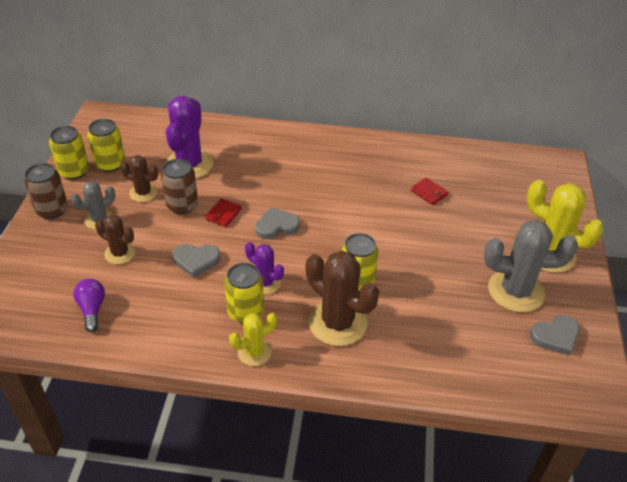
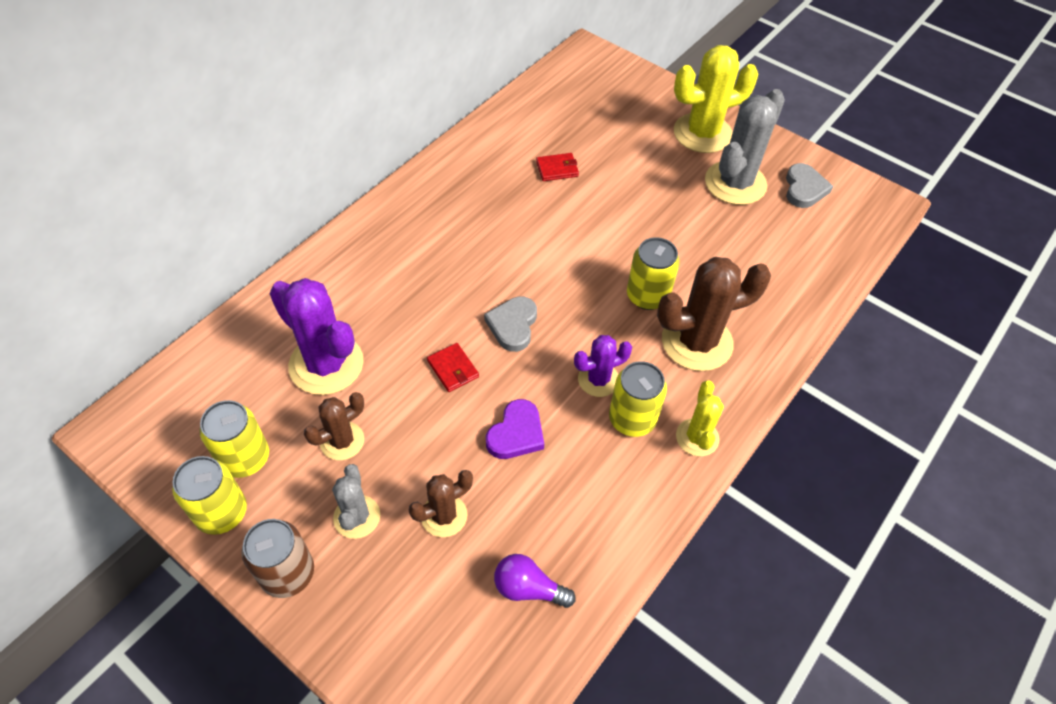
camera: 60 degrees left, 10 degrees up
(182, 205) = (402, 406): brown can -> none
(196, 261) = (516, 433): grey heart -> purple heart

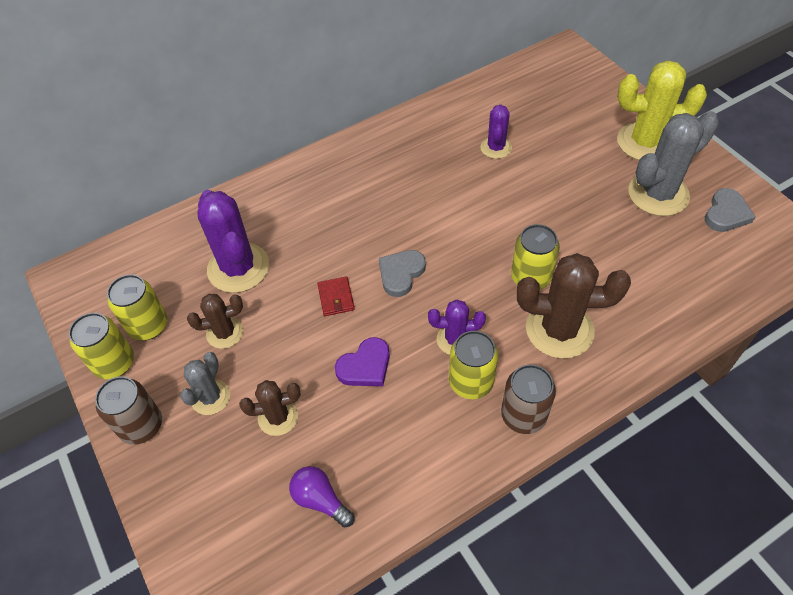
camera: 25 degrees right, 0 degrees up
(557, 169) = (496, 148): red wallet -> purple cactus
(697, 437) = (523, 415): yellow cactus -> brown can

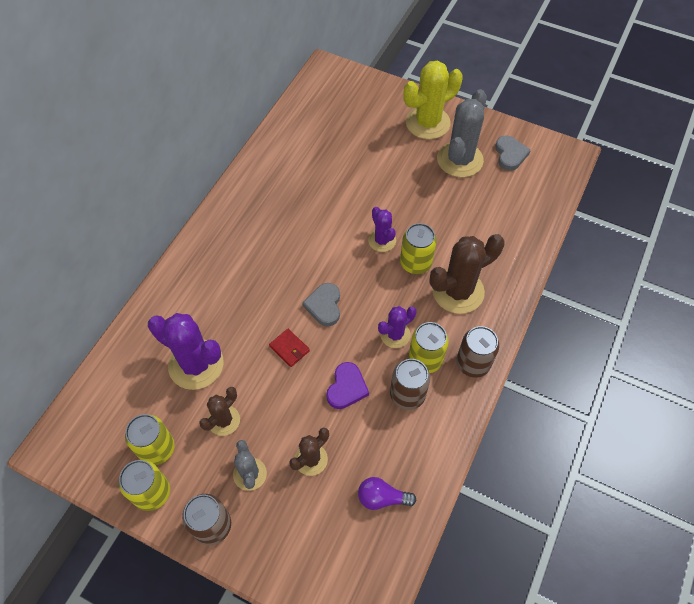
camera: 35 degrees left, 5 degrees up
(424, 408) = (407, 395): none -> brown can
(496, 148) = (327, 173): purple cactus -> purple cactus (382, 240)

